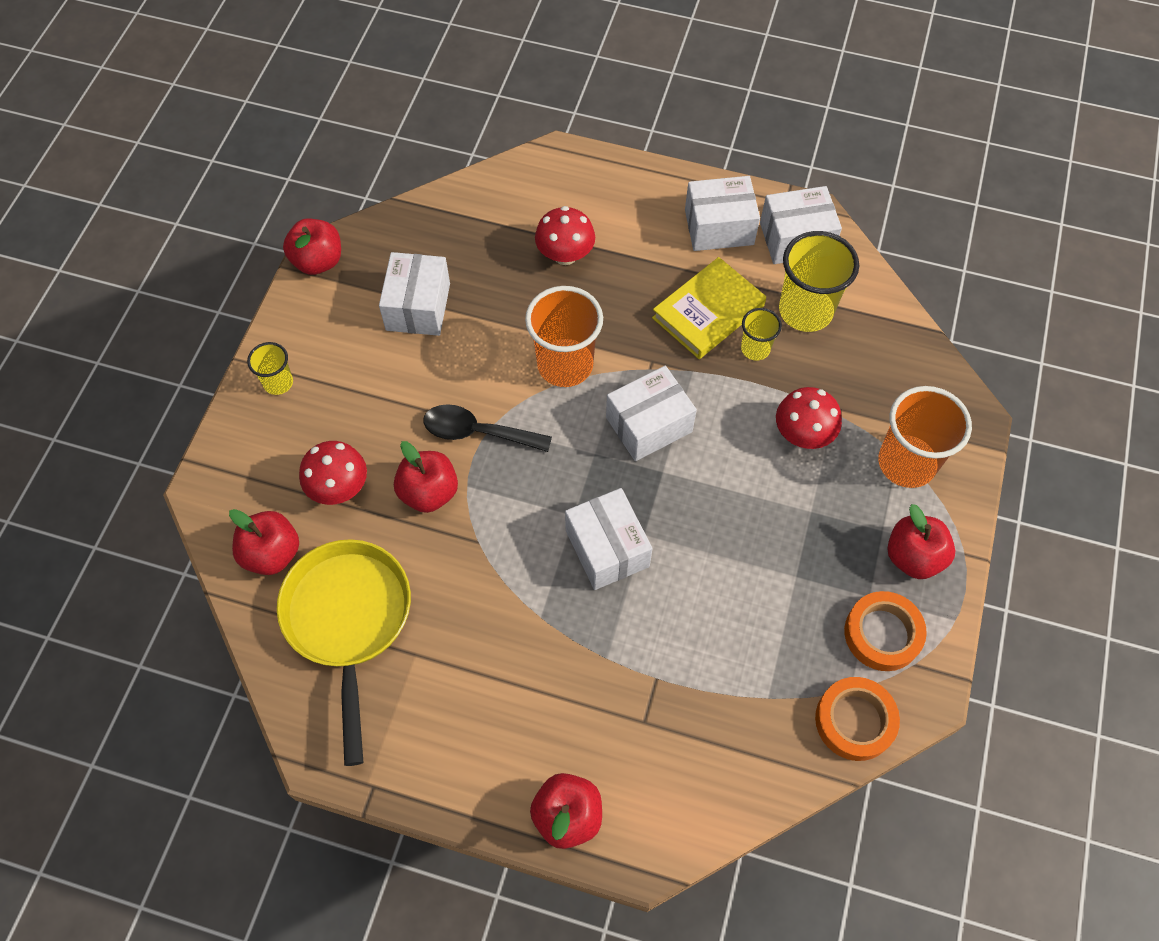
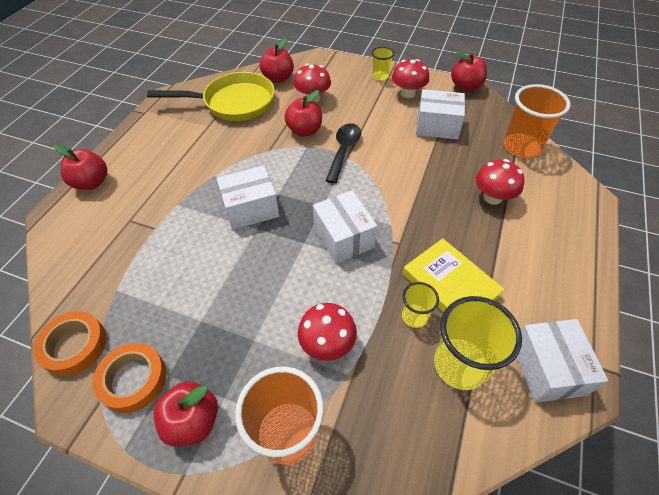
camera: 95 degrees right, 10 degrees down
(331, 342) = (408, 93): none -> red mushroom
(565, 365) = (395, 193): orange cup -> orange cup (521, 147)
(719, 227) = (545, 302): white box -> none

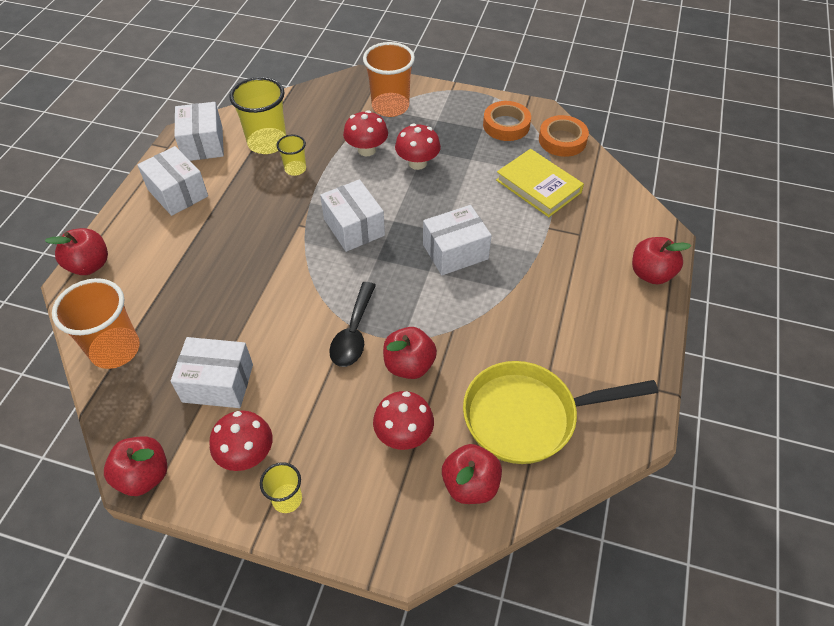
camera: 175 degrees right, 0 degrees up
(193, 421) = (455, 109): red apple -> red apple (89, 265)
(450, 285) = (259, 192): yellow book -> yellow book (538, 186)
(492, 197) = (185, 277): red mushroom -> red mushroom (417, 163)
(543, 289) = (178, 193): none -> white box

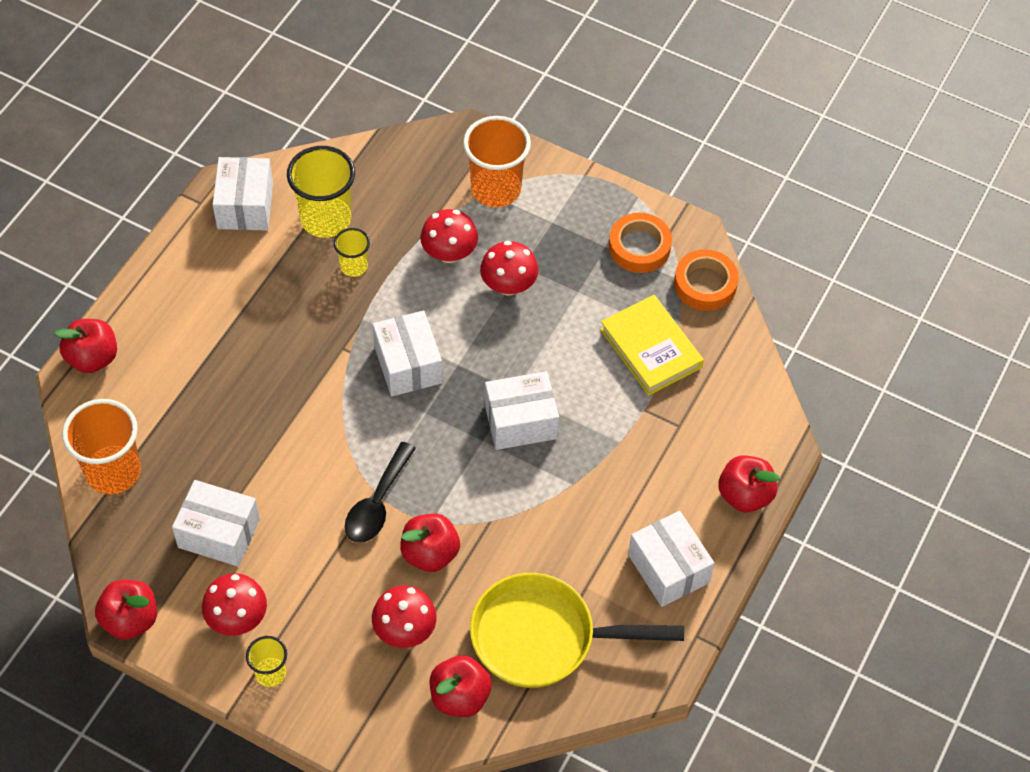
camera: 10 degrees right, 5 degrees up
(178, 193) = (205, 275): white box -> white box (668, 568)

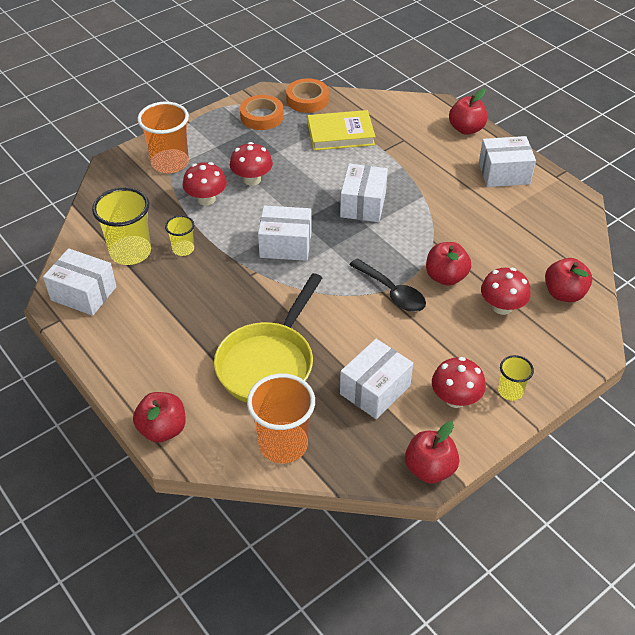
camera: 65 degrees left, 10 degrees down
(543, 637) = (533, 241): yellow pan -> yellow pan (269, 363)

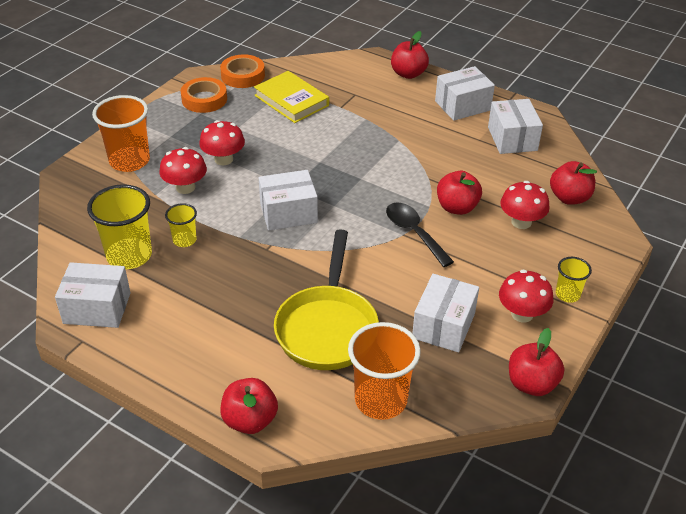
camera: 20 degrees left, 5 degrees down
(340, 134) = (291, 100): yellow book -> yellow book turned 75 degrees clockwise
(363, 204) = (346, 160): white box -> white box (512, 139)
(392, 292) = (414, 233): black spoon -> black spoon turned 150 degrees counterclockwise

